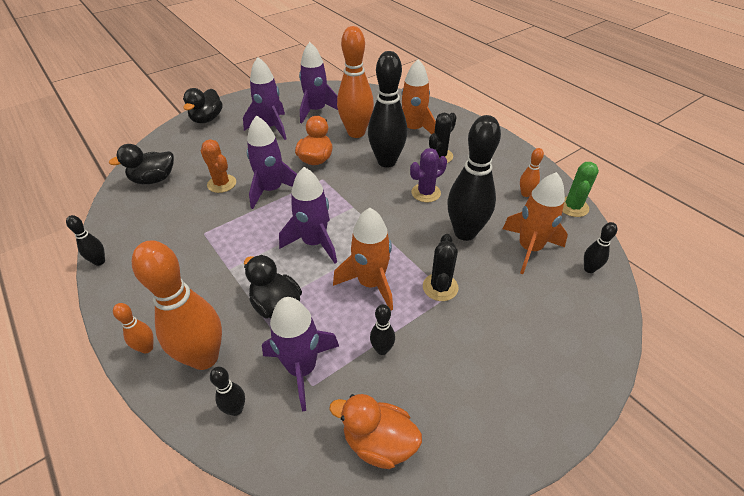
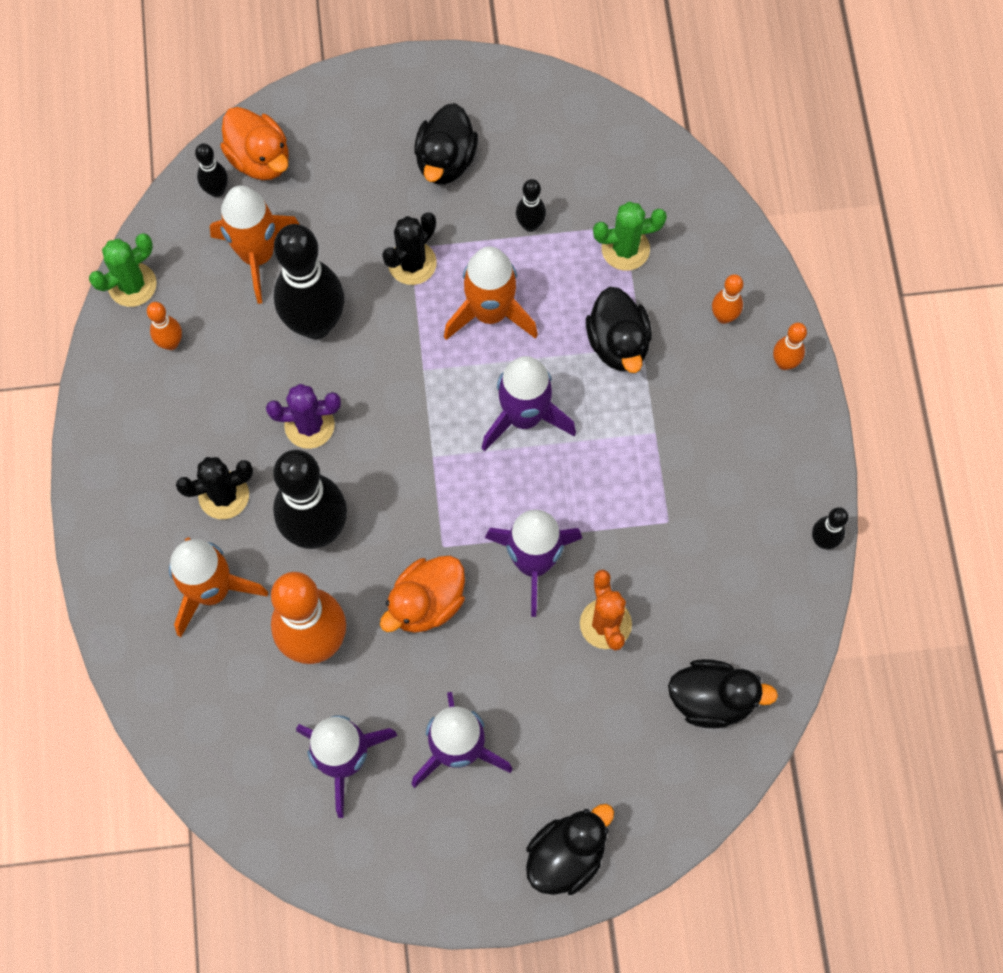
camera: 150 degrees left, 25 degrees up
(204, 357) = (723, 317): orange bowling pin -> orange bowling pin, size x0.45
(236, 409) = (709, 242): black bowling pin -> none
(302, 368) = (625, 249): purple rocket -> green cactus
(379, 442) = (589, 142): orange duck -> orange duck (260, 159)
(475, 363) = (445, 160): none -> black duck

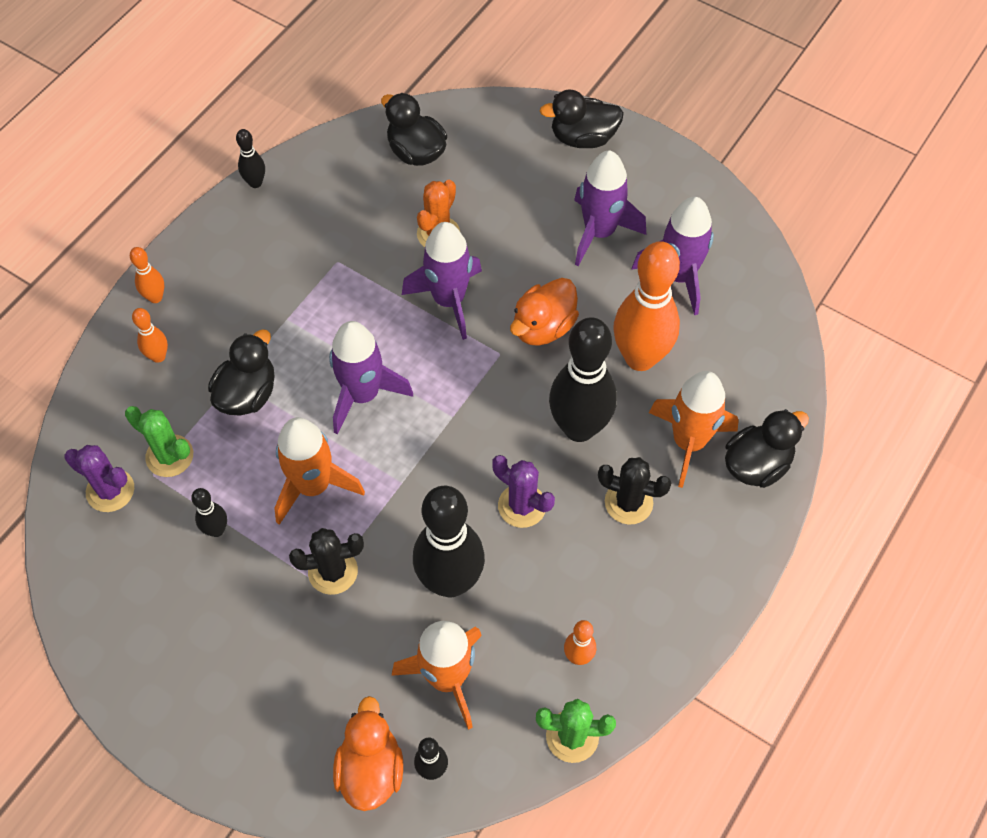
camera: 140 degrees left, 10 degrees down
(426, 603) = (543, 327): orange duck -> orange duck turned 135 degrees clockwise
(445, 160) = (225, 638): black duck -> black duck (757, 464)
(641, 191) = (110, 490): none -> purple cactus

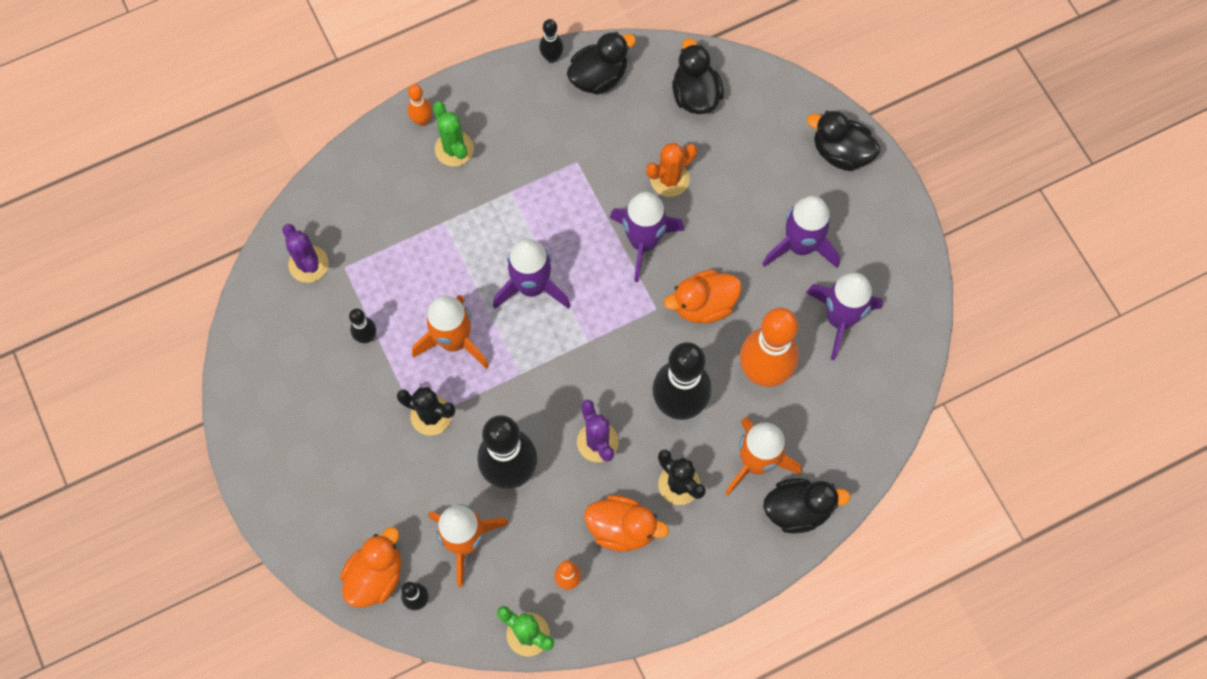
camera: 30 degrees right, 10 degrees up
(158, 356) = (398, 172): orange bowling pin -> none
(169, 456) = (364, 259): green cactus -> green cactus (454, 149)
(247, 394) = (447, 239): black duck -> black duck (598, 77)
(600, 575) = (622, 528): none -> orange duck

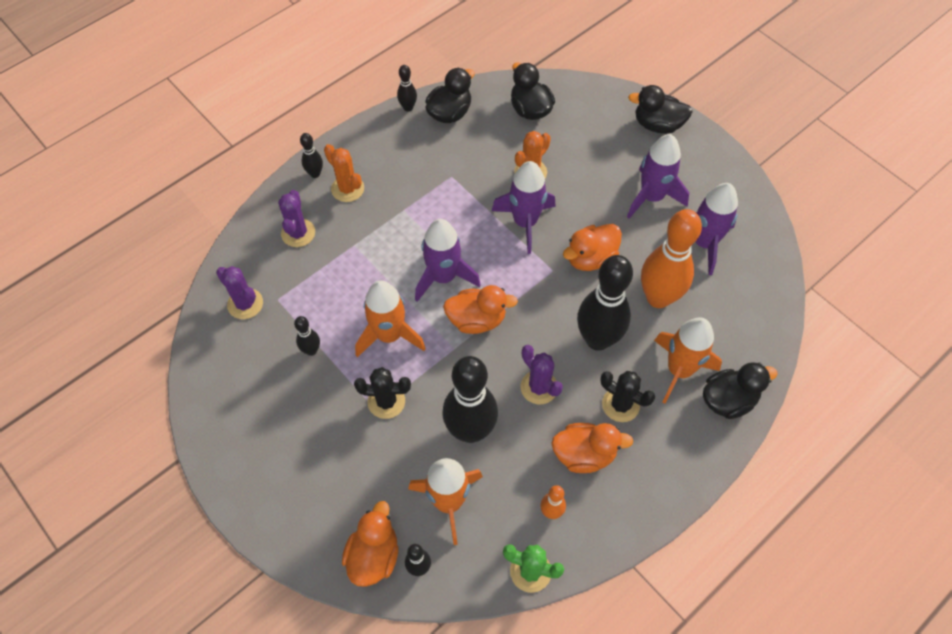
camera: 15 degrees left, 10 degrees down
(385, 192) = (298, 233): none -> purple cactus
(422, 120) = (315, 174): orange bowling pin -> black bowling pin
(454, 149) = (347, 189): green cactus -> orange cactus
(554, 347) = (477, 320): none -> orange duck

